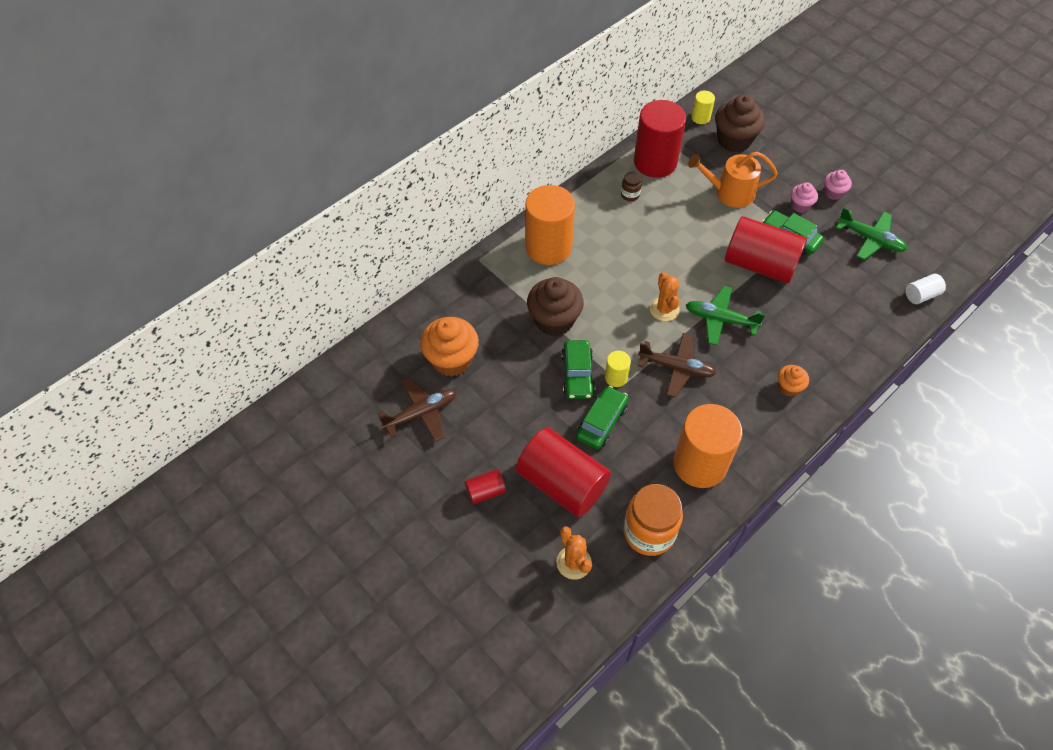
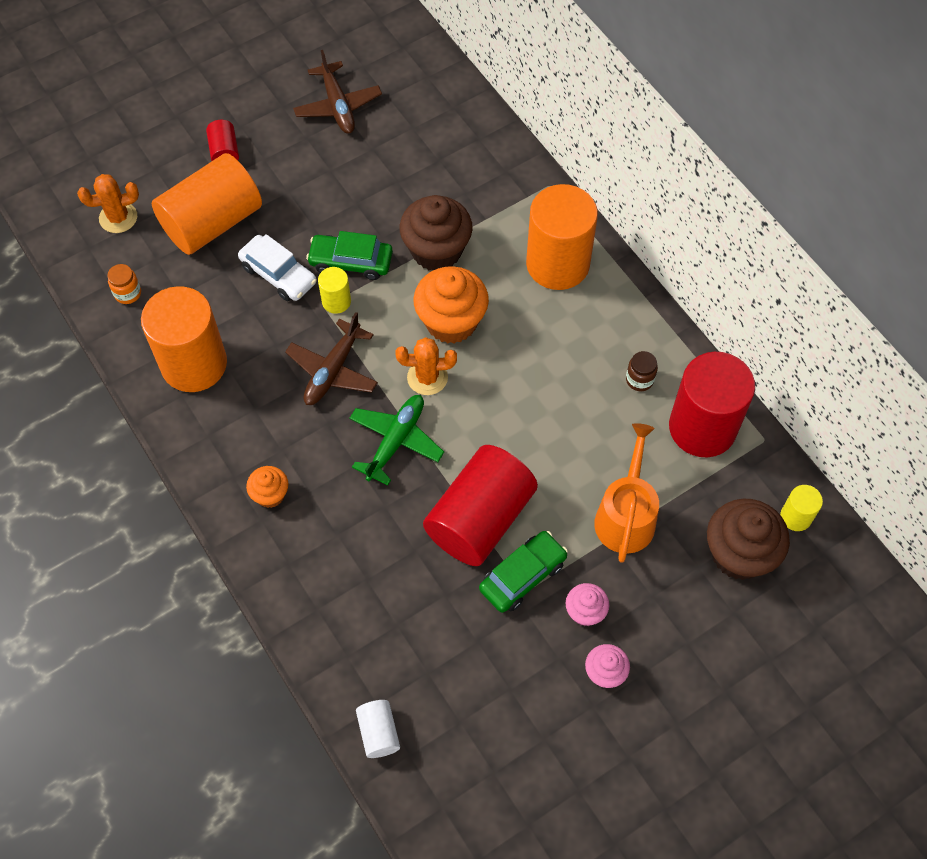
camera: 100 degrees right, 5 degrees up
(451, 360) = (403, 141): orange cupcake -> orange cupcake (451, 322)
(562, 483) = (212, 222): red cylinder -> orange cylinder
(602, 422) = (278, 274): green car -> white car
(649, 532) = (128, 293): orange jar -> orange jar, size x0.46
(870, 239) = (499, 696): green plane -> none

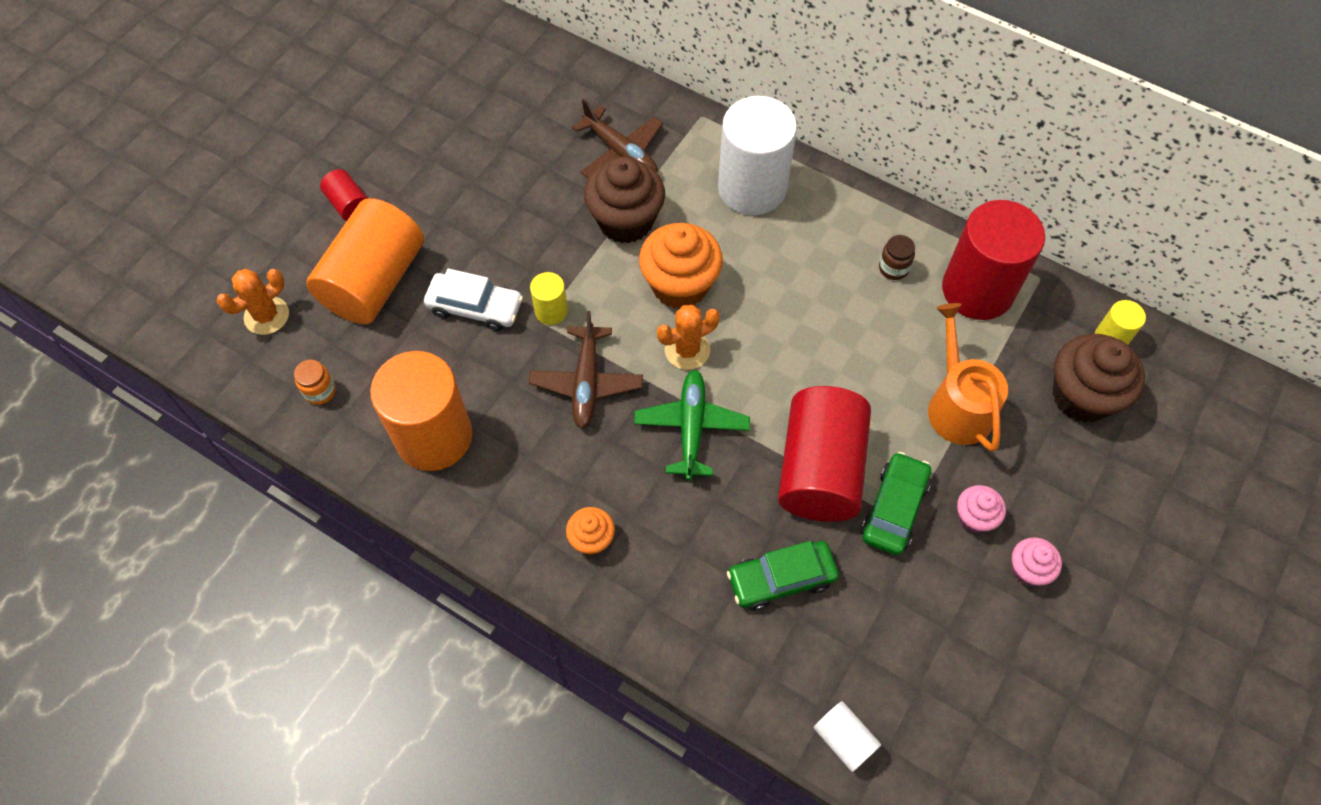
camera: 25 degrees left, 0 degrees up
(338, 106) = (445, 116): brown plane -> brown plane (621, 153)
(351, 262) = (544, 265): green car -> green car (781, 579)
(557, 264) = (752, 188): orange cylinder -> white cylinder

